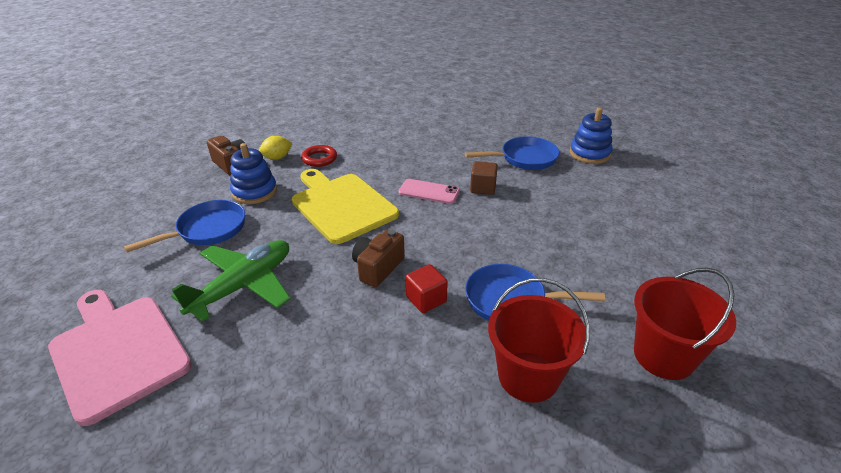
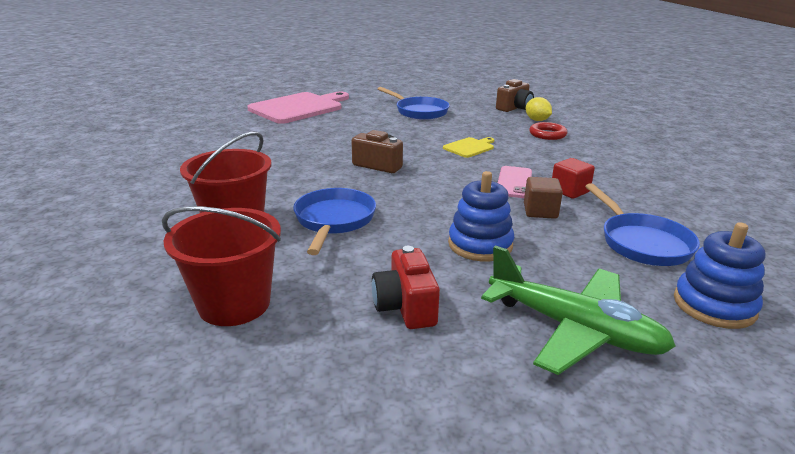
camera: 85 degrees right, 10 degrees down
(243, 286) = (356, 127): green plane -> green plane (574, 329)
(254, 192) = (476, 118): blue stacking toy -> blue stacking toy (480, 245)
(341, 205) = (470, 147): yellow cutting board -> yellow cutting board, size x0.46
(426, 299) = (337, 184): red cube -> red cube (569, 191)
(632, 262) = (405, 307): none -> red camera

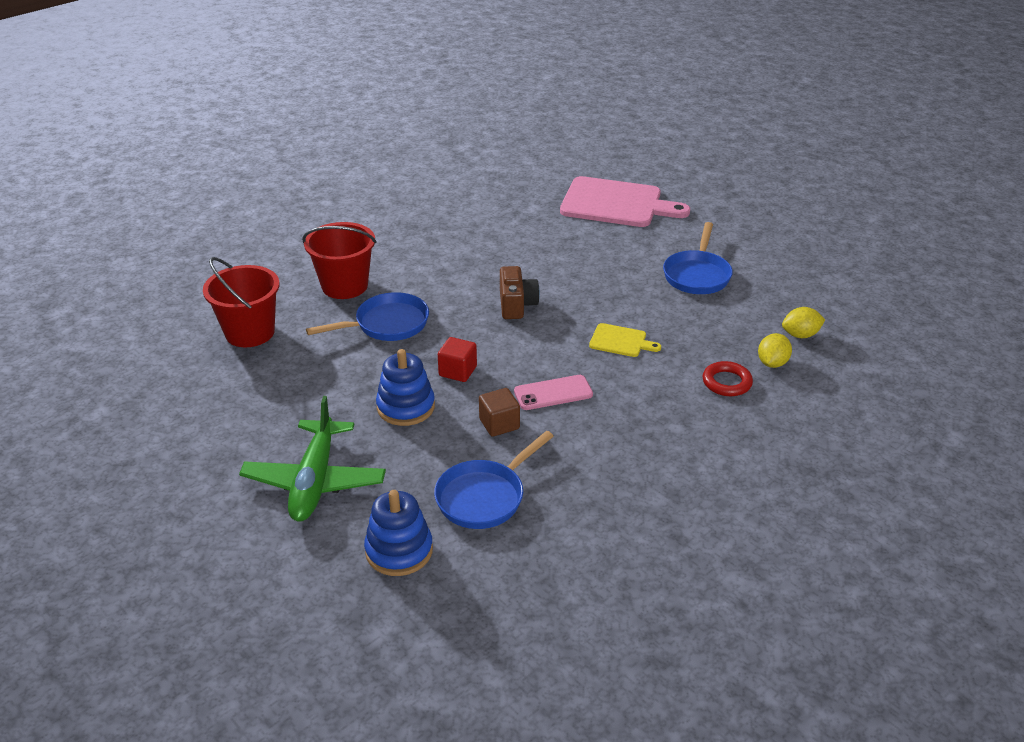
camera: 60 degrees right, 10 degrees up
(405, 307) = (292, 399): red camera -> none
(514, 108) = (800, 335): brown camera -> yellow lemon
(569, 191) = (565, 432): red cube -> red cube (458, 371)

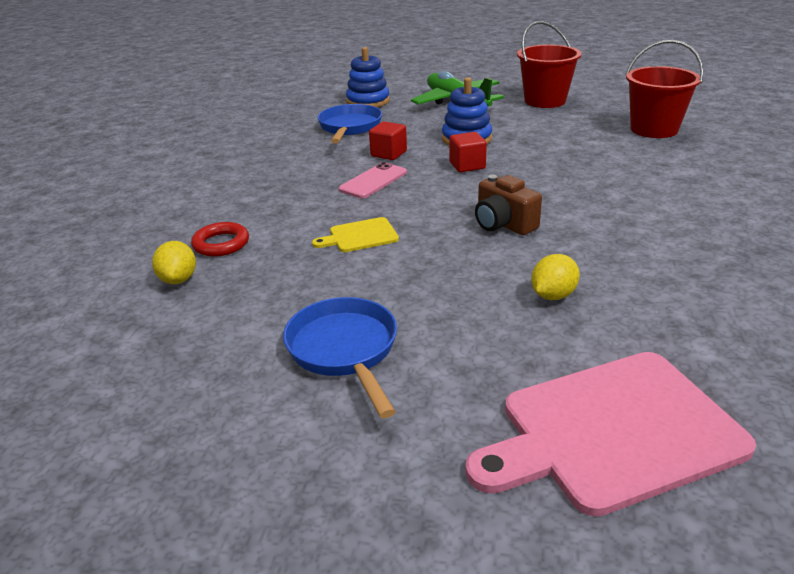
camera: 145 degrees right, 5 degrees down
(344, 286) = (673, 176): red bucket -> red bucket (545, 101)
(387, 324) = (577, 168): blue pan -> none
(499, 424) = (388, 154): brown cube -> red cube
(800, 335) = (152, 326): yellow lemon -> yellow lemon (553, 295)

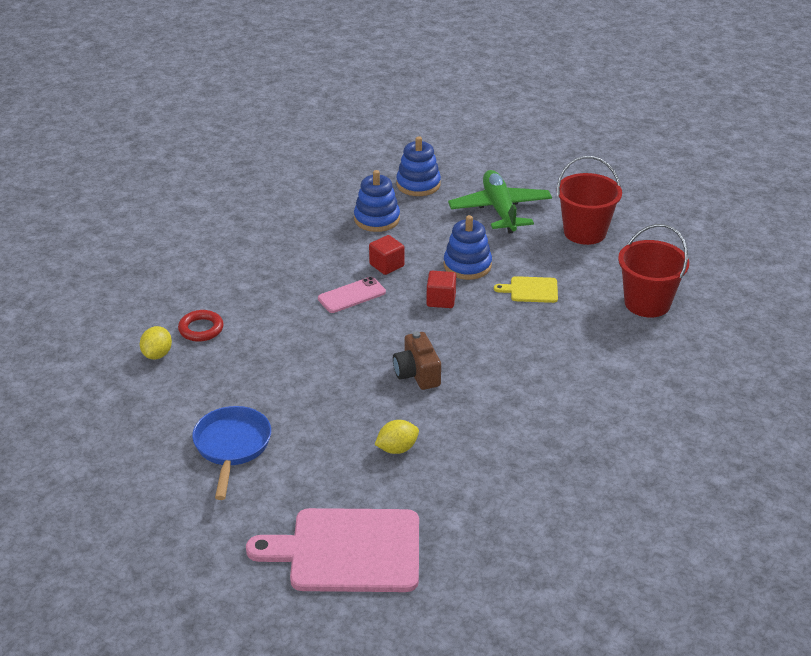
camera: 20 degrees right, 5 degrees up
(349, 127) = (377, 219): blue pan -> blue stacking toy
(360, 236) = (303, 352): yellow cutting board -> yellow cutting board (531, 290)

